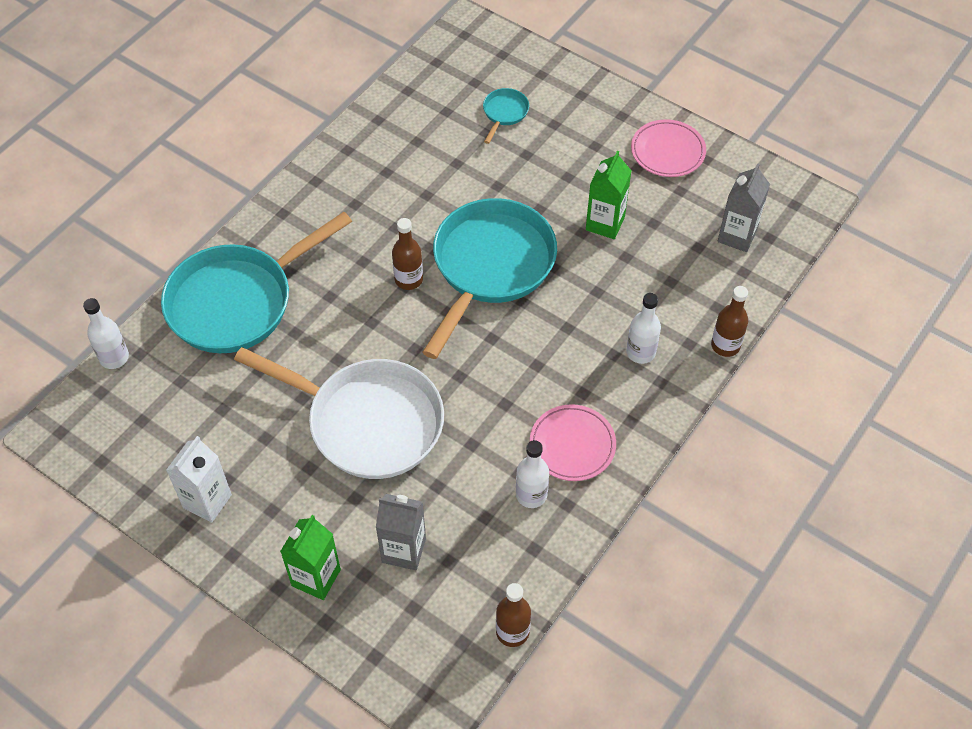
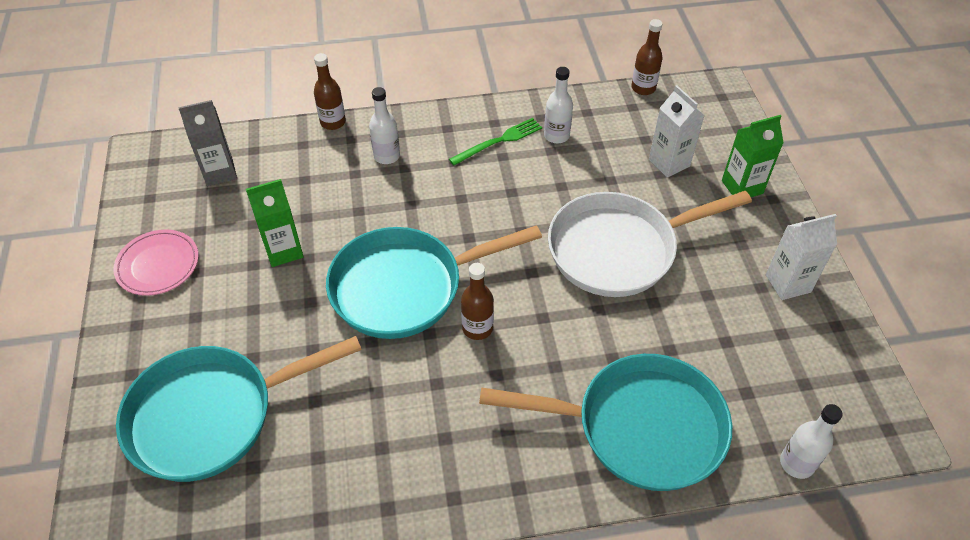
camera: 135 degrees left, 5 degrees down
(368, 422) = (619, 249): white pan -> white pan turned 90 degrees counterclockwise
(404, 550) = (669, 163): grey carton -> white carton
(504, 113) = (211, 415): turquoise pan -> turquoise pan, size x2.46
(572, 445) = (499, 141): pink plate -> green fork

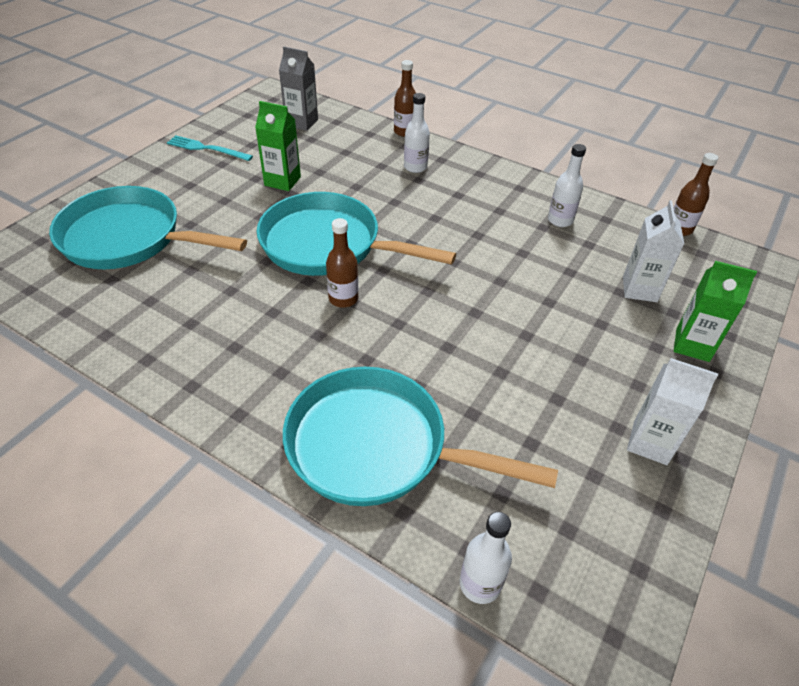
camera: 40 degrees right, 5 degrees down
(158, 265) = (207, 149): pink plate -> turquoise fork
(499, 141) = (508, 200): green fork -> none
(619, 249) = (518, 319): white pan -> none
(639, 427) = (377, 446): turquoise pan -> turquoise pan turned 150 degrees clockwise

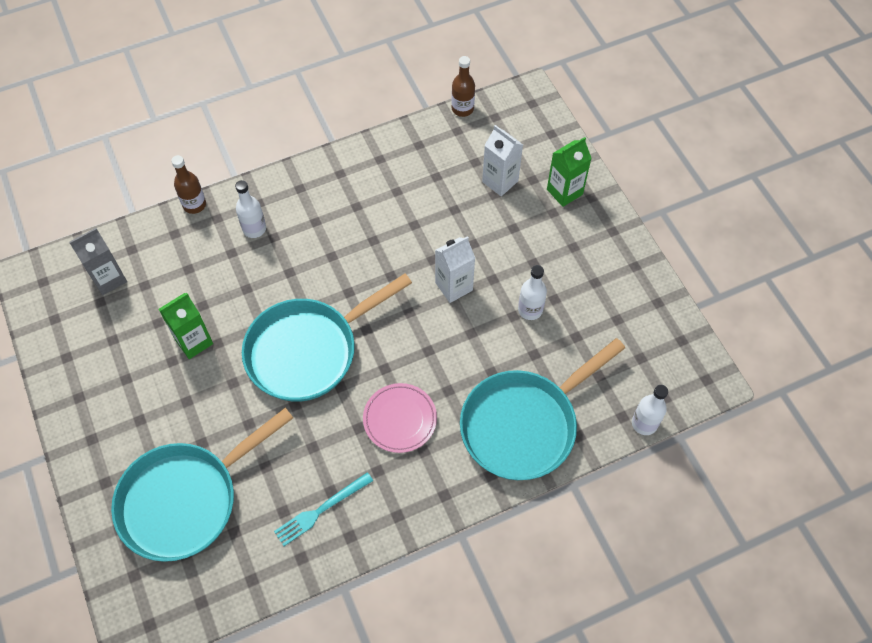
camera: 55 degrees left, 15 degrees up
(207, 149) = (88, 381): turquoise fork -> turquoise fork (321, 510)
(304, 337) = (400, 419): none -> pink plate
(343, 299) = (378, 372): brown bottle -> none
(560, 220) = (398, 175): white bottle -> white bottle (530, 310)
(650, 442) = (615, 274): white carton -> white carton (454, 286)

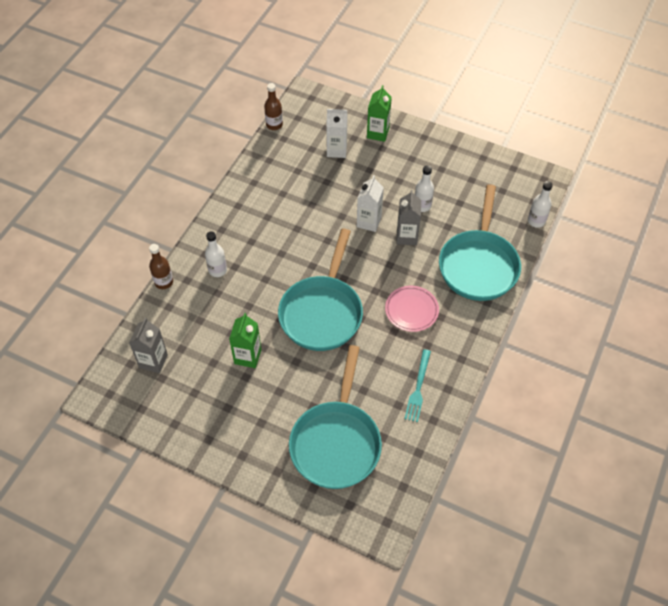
camera: 40 degrees left, 5 degrees down
(478, 332) = (406, 236): none -> grey carton

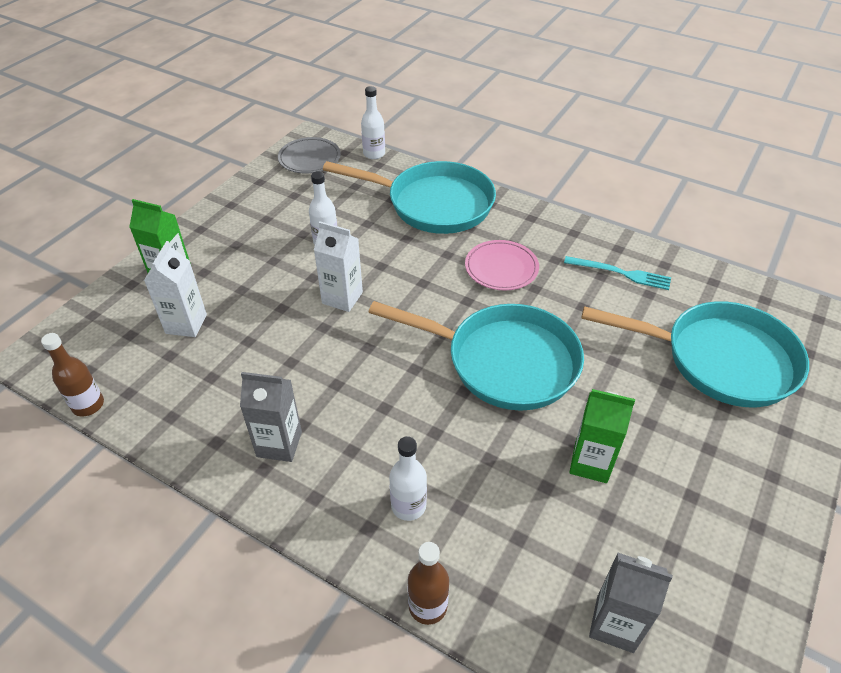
camera: 85 degrees left, 10 degrees down
(406, 236) = (377, 262): grey carton -> grey carton (279, 444)
(519, 181) = (309, 159): none -> grey plate

